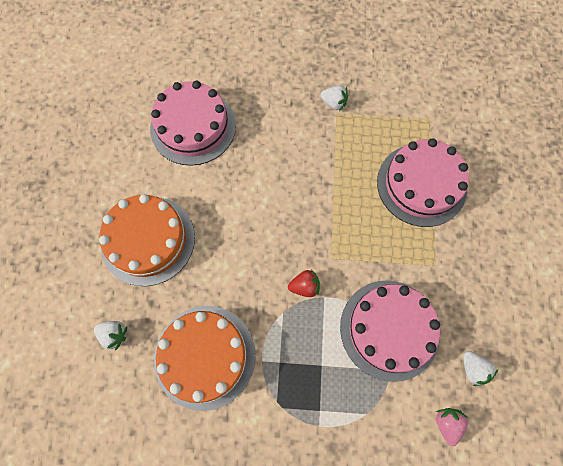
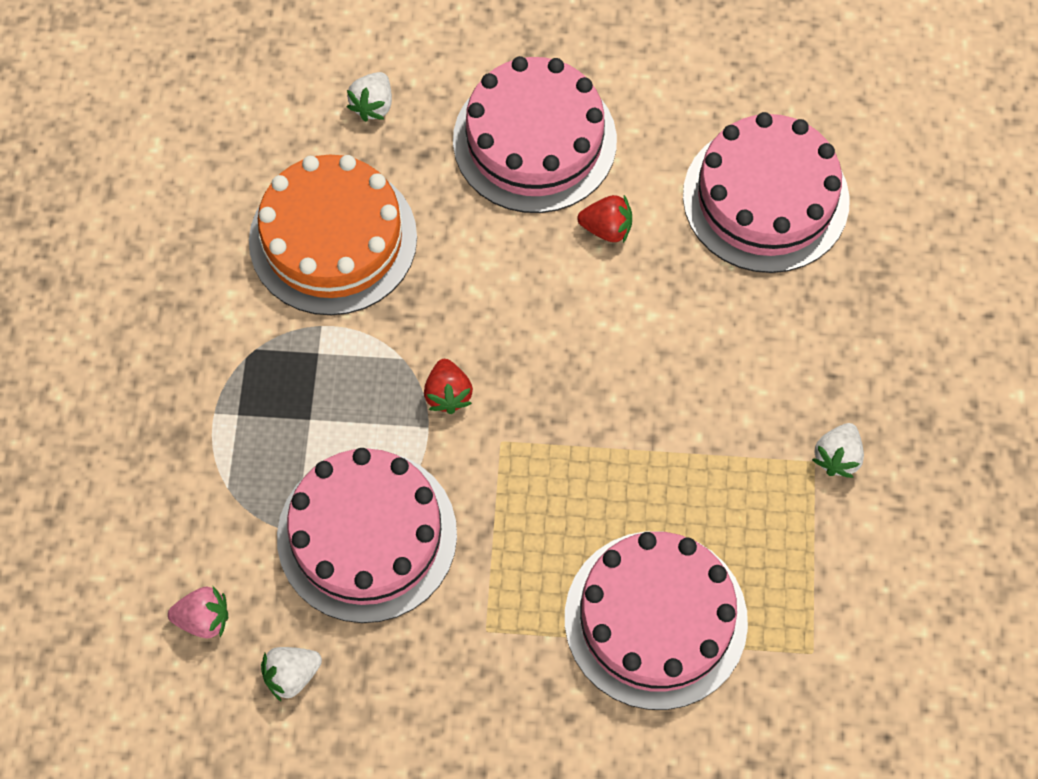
camera: 90 degrees right, 5 degrees down
(148, 240) = (534, 140): orange cake -> pink cake
(206, 203) = (606, 228): none -> red strawberry

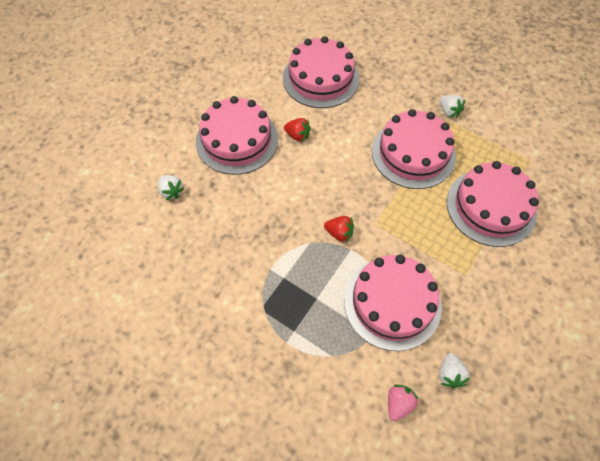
camera: 60 degrees left, 5 degrees down
(333, 239) = (228, 242): orange cake -> none
(606, 228) = (297, 135): red strawberry -> red strawberry turned 75 degrees clockwise
(692, 437) = (413, 153): none -> pink cake

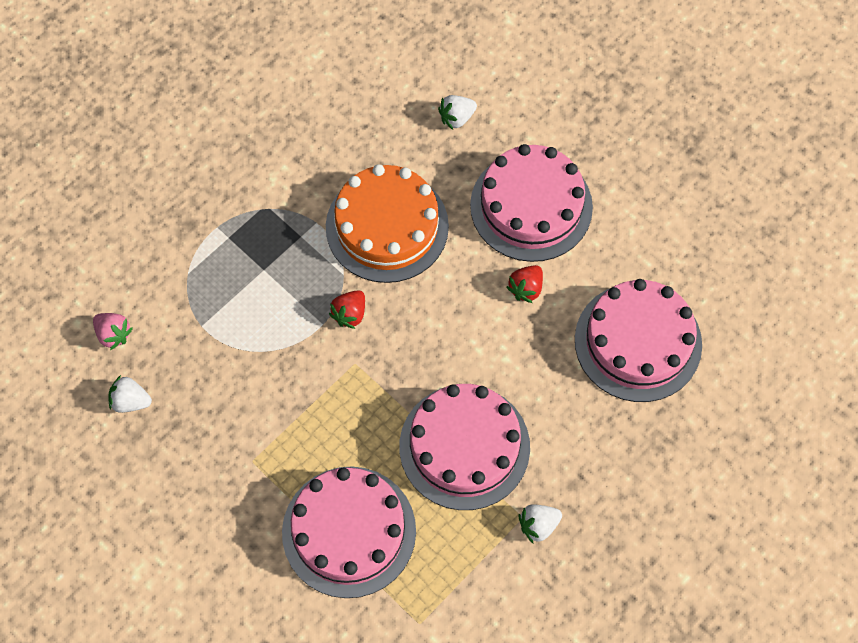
camera: 100 degrees right, 5 degrees up
(266, 221) = (387, 226): none -> orange cake
(392, 302) = (236, 357): pink cake -> none

